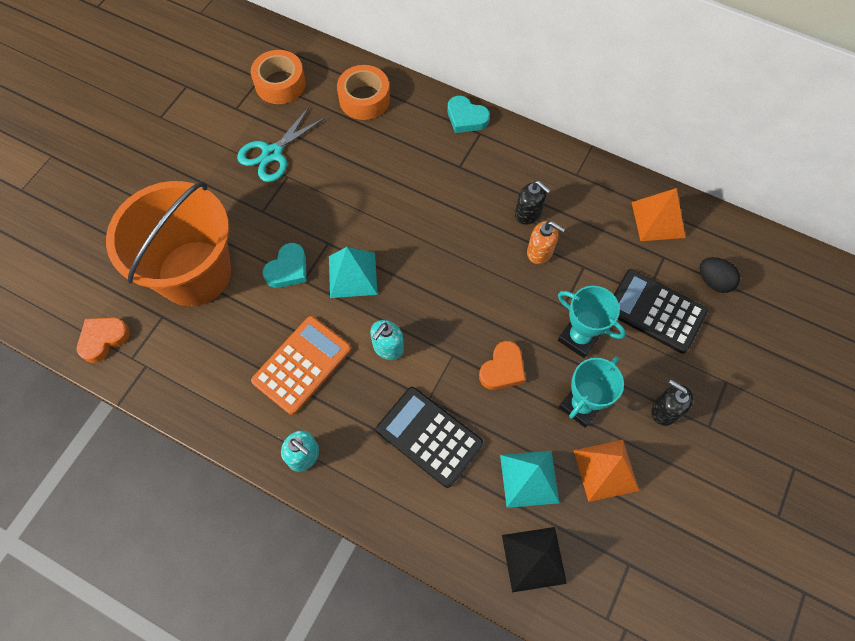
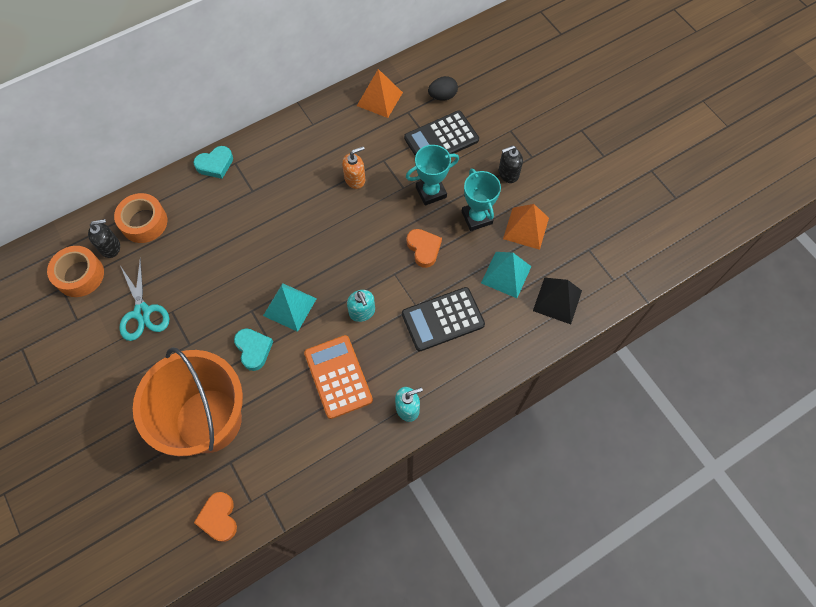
camera: 60 degrees left, 0 degrees up
(528, 213) = (321, 169): black soap dispenser -> black soap dispenser (110, 247)

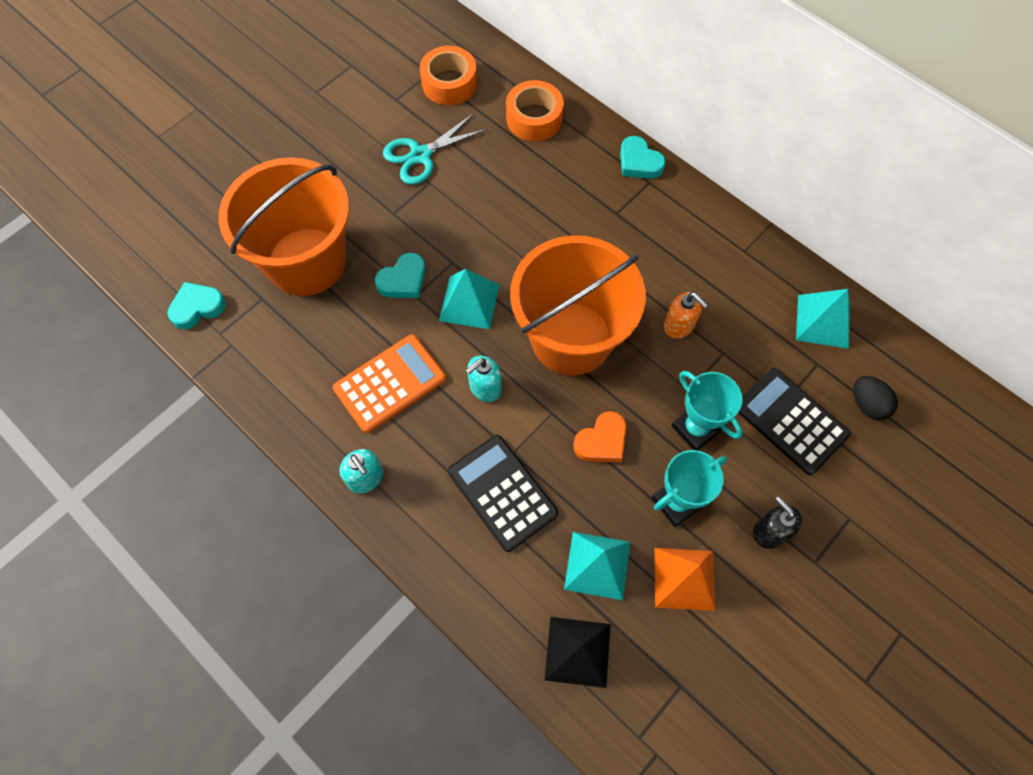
camera: 75 degrees right, 0 degrees up
(110, 247) = (492, 98): black soap dispenser -> none
(219, 518) = (197, 307): orange heart -> turquoise heart
(342, 247) = (571, 338): none -> orange bucket
(379, 99) = (823, 321): orange pyramid -> turquoise pyramid

